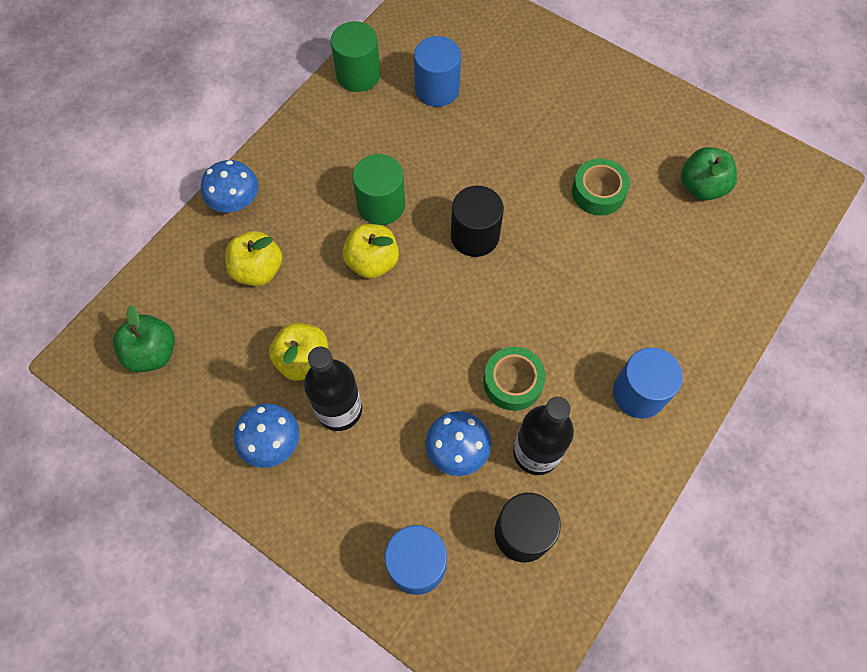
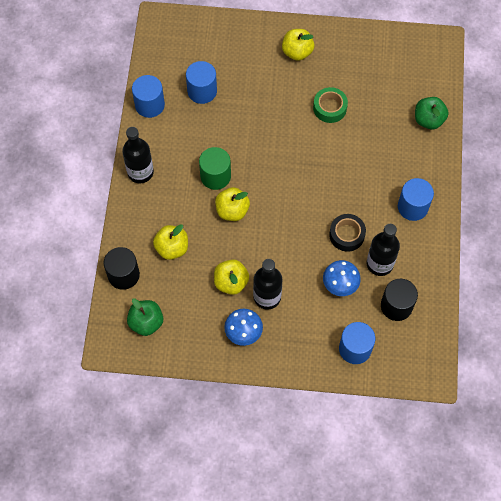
camera: 30 degrees left, 0 degrees up
(235, 201) = (131, 216): blue mushroom -> none
(287, 151) = (140, 172): none -> black bottle
(358, 75) = (149, 105): green cylinder -> blue cylinder
(475, 236) = (278, 167): black cylinder -> black cylinder (123, 275)
(513, 382) = (347, 235): green tape -> black tape
(598, 99) = (297, 52): none -> yellow apple
(701, 187) = (382, 77): green apple -> green apple (428, 120)

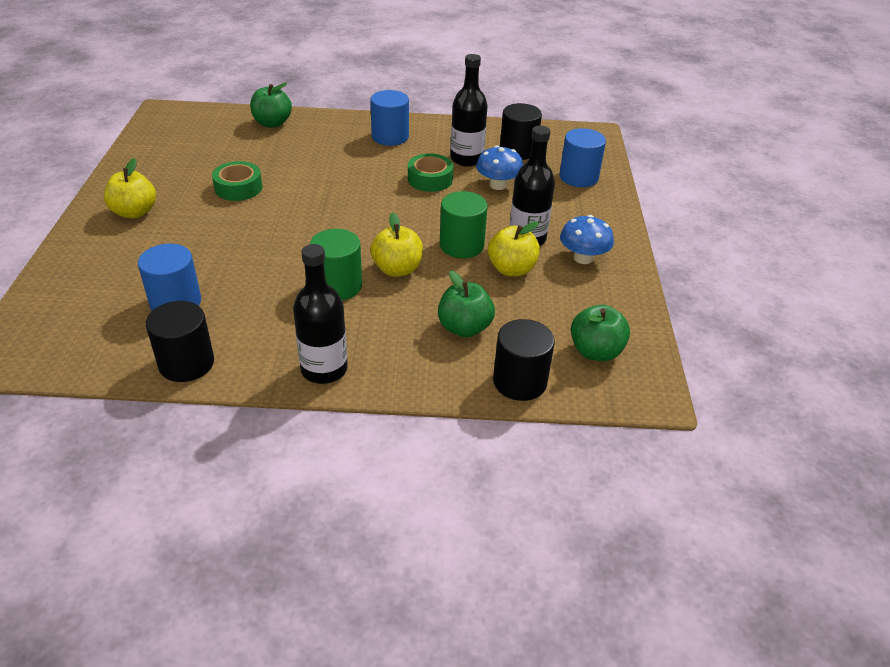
camera: 95 degrees left, 25 degrees down
(149, 105) = (186, 363): blue cylinder -> black cylinder
(172, 248) = (464, 328): yellow apple -> green apple
(259, 252) = (461, 245): none -> green cylinder
(347, 235) = (430, 179): black tape -> green tape

